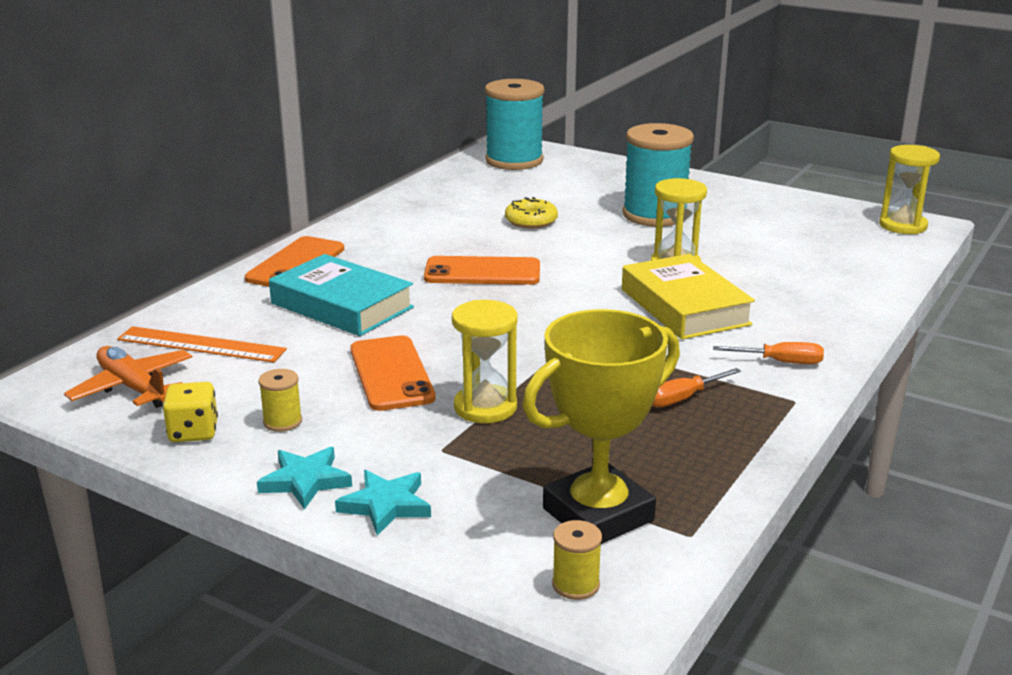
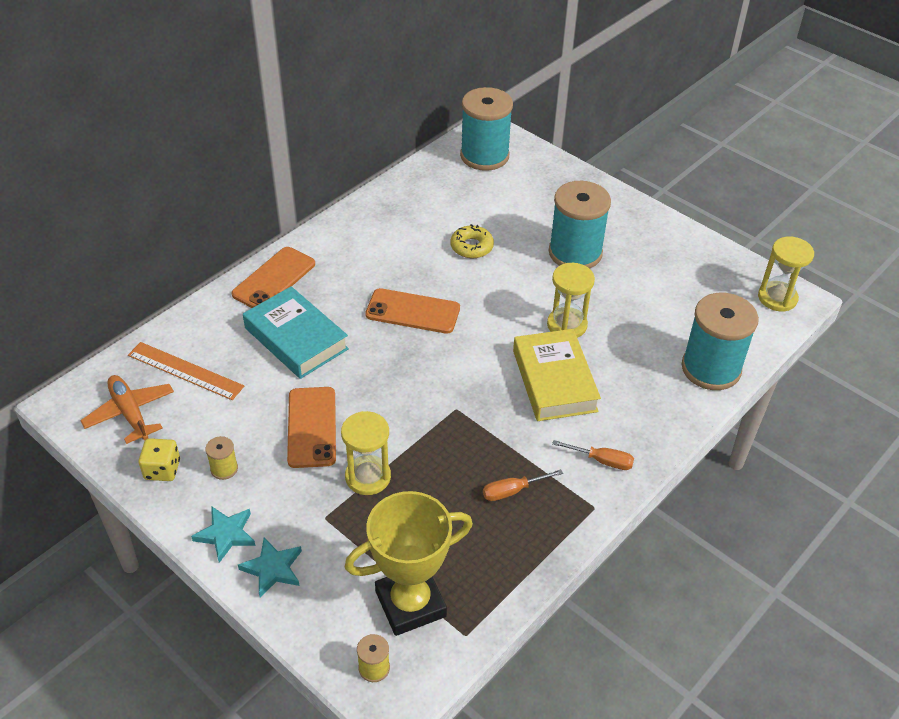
camera: 10 degrees right, 20 degrees up
(864, 280) = (711, 368): none -> turquoise spool

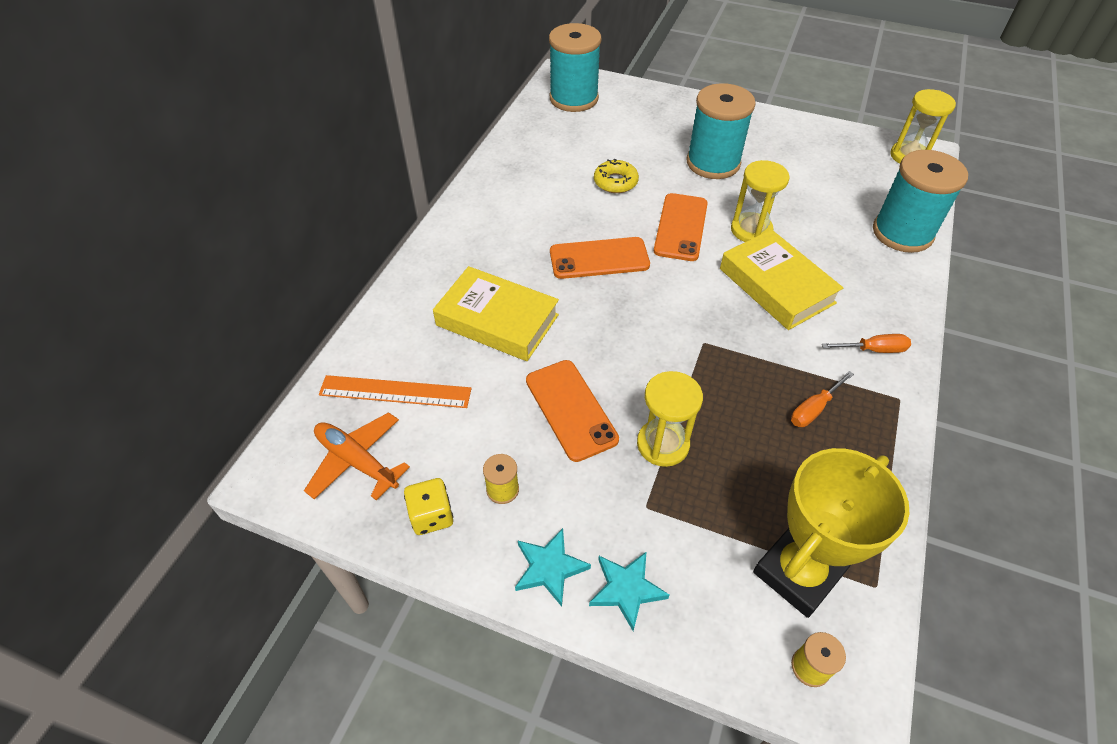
camera: 20 degrees left, 5 degrees up
(274, 279) = (438, 266): orange phone -> orange phone (681, 227)
(296, 338) = (497, 320): turquoise book -> yellow book

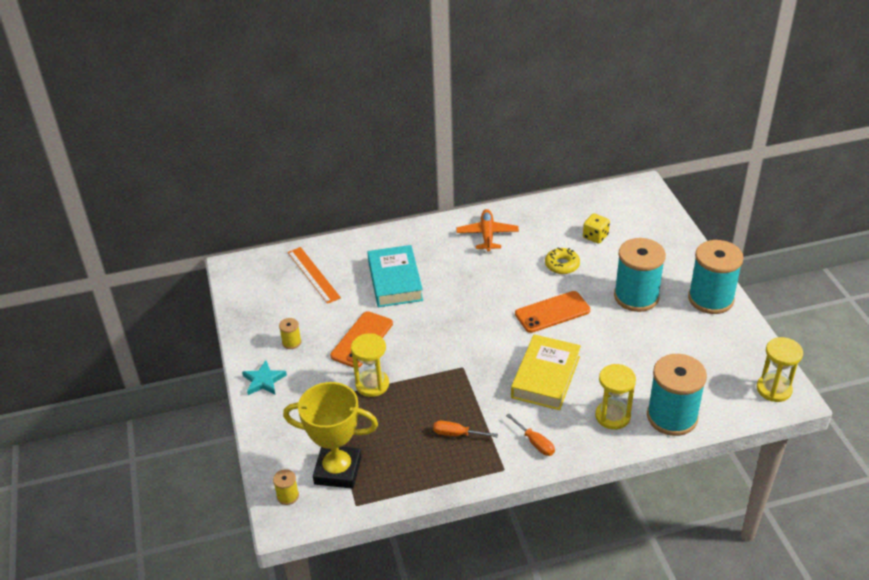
camera: 55 degrees right, 10 degrees down
(357, 461) = (263, 287): orange plane -> orange plane (487, 235)
(431, 516) = (257, 328): yellow dice -> yellow dice (595, 236)
(497, 320) = (395, 281): yellow book -> turquoise book
(574, 98) = (625, 204): turquoise spool -> turquoise spool (710, 299)
(599, 258) = (485, 293): orange phone -> none
(626, 590) = (274, 412): turquoise star -> none
(751, 230) = (587, 344): yellow hourglass -> yellow hourglass (612, 416)

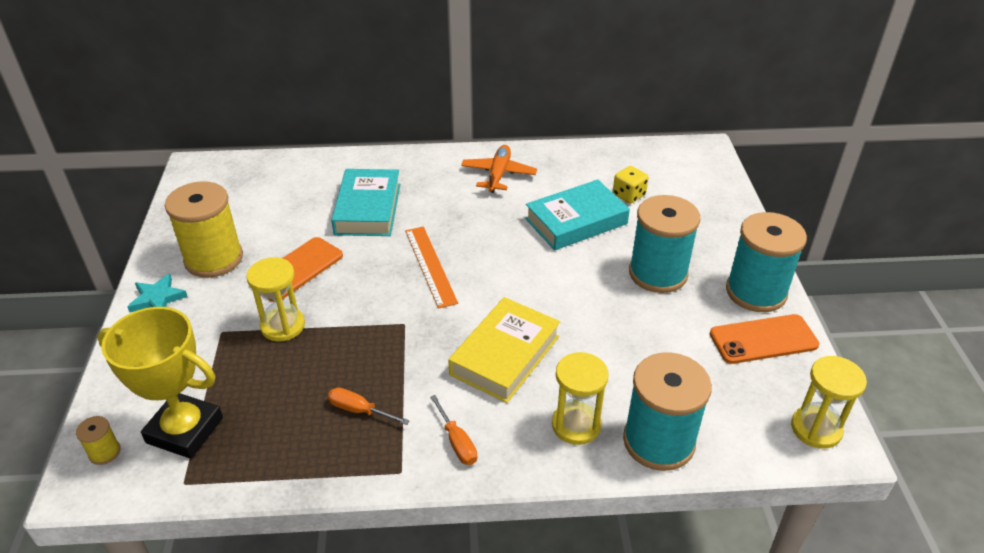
camera: 10 degrees right, 0 degrees up
(291, 342) = (214, 259): yellow spool -> yellow spool, size x2.39
(313, 275) = (278, 187): orange ruler -> orange ruler (430, 265)
(552, 312) = (543, 275): orange phone -> orange phone (763, 339)
(562, 265) = (576, 221): yellow donut -> turquoise book

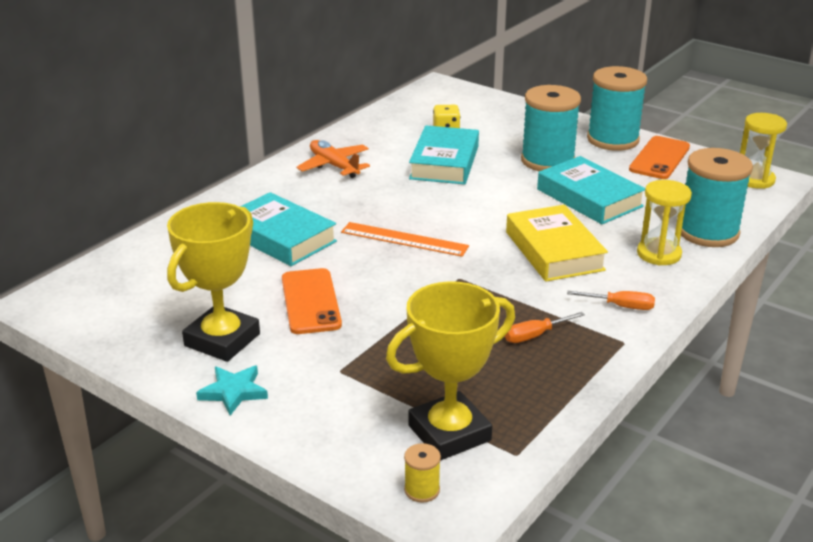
camera: 50 degrees left, 10 degrees down
(214, 259) = (222, 340): yellow spool -> yellow trophy
(283, 326) = (379, 335): yellow hourglass -> none
(624, 331) = (589, 198): none -> turquoise book

